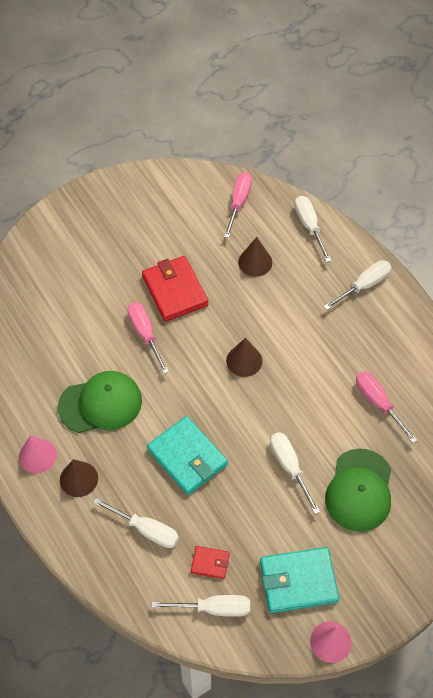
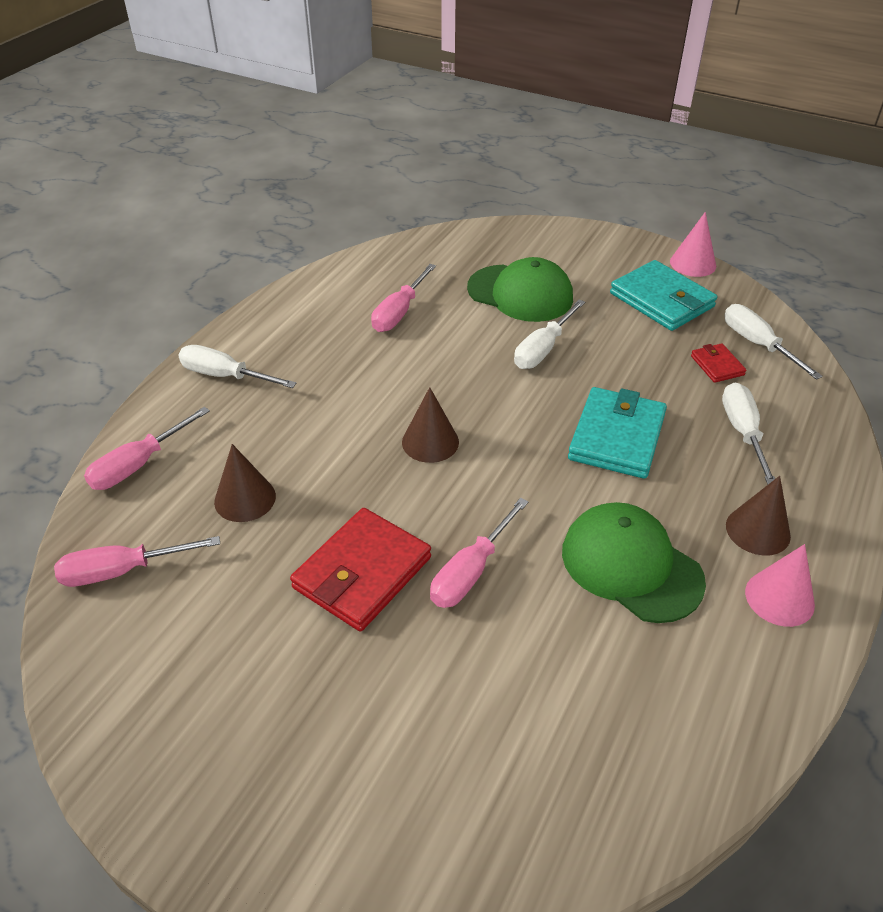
camera: 120 degrees left, 15 degrees down
(309, 226) = (138, 465): white screwdriver -> pink screwdriver
(359, 490) = (520, 293): green cap -> green cap turned 45 degrees clockwise

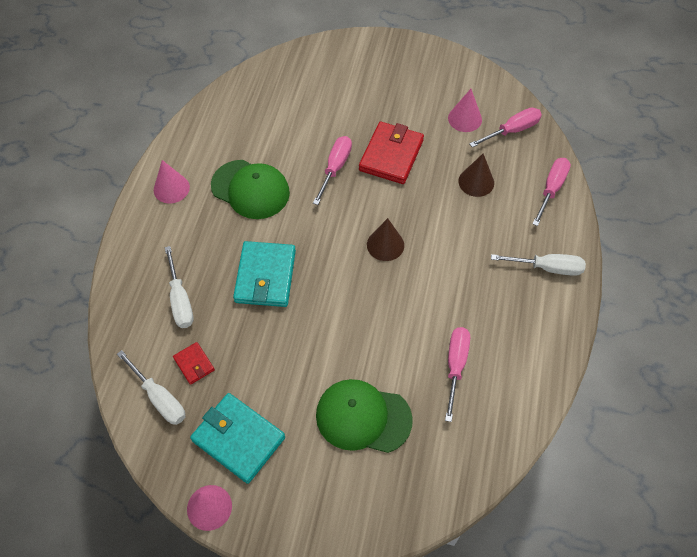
camera: 165 degrees right, 15 degrees up
(189, 614) = (465, 119): none -> pink cone
(543, 349) = (330, 350): white screwdriver -> none
(758, 530) = (178, 226): brown cone -> none

